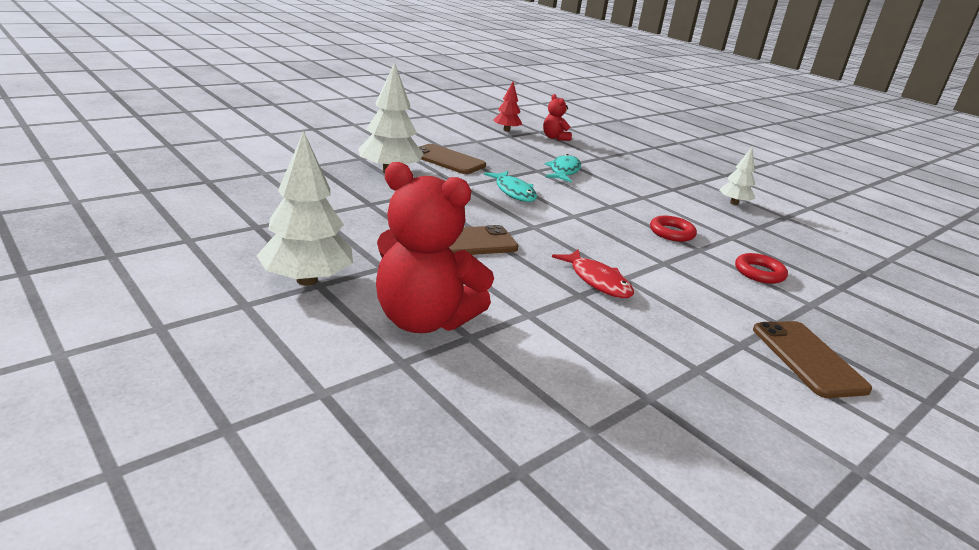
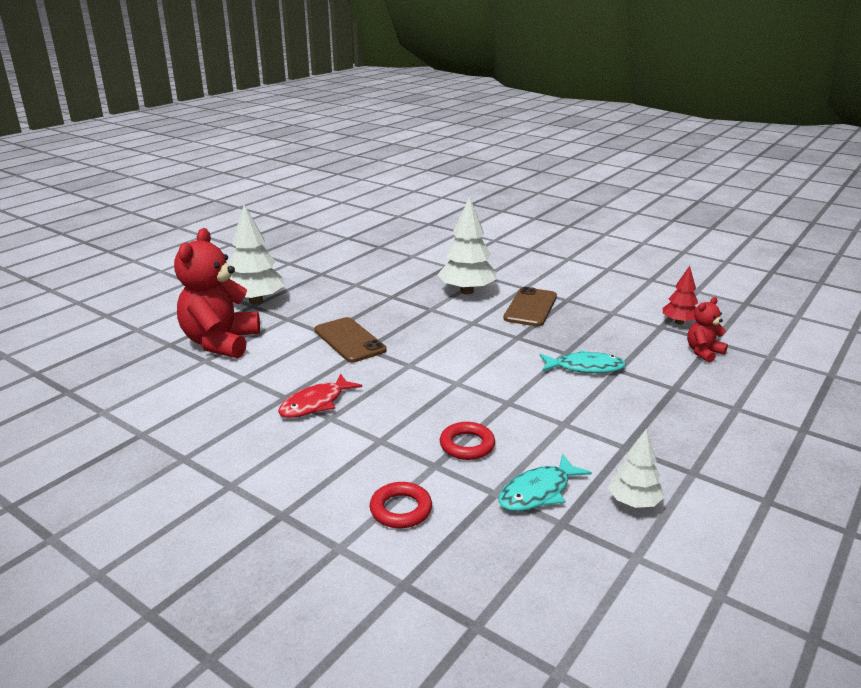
camera: 80 degrees right, 0 degrees up
(514, 192) = (484, 347): turquoise fish -> turquoise fish (538, 492)
(808, 358) = (215, 528): brown phone -> none

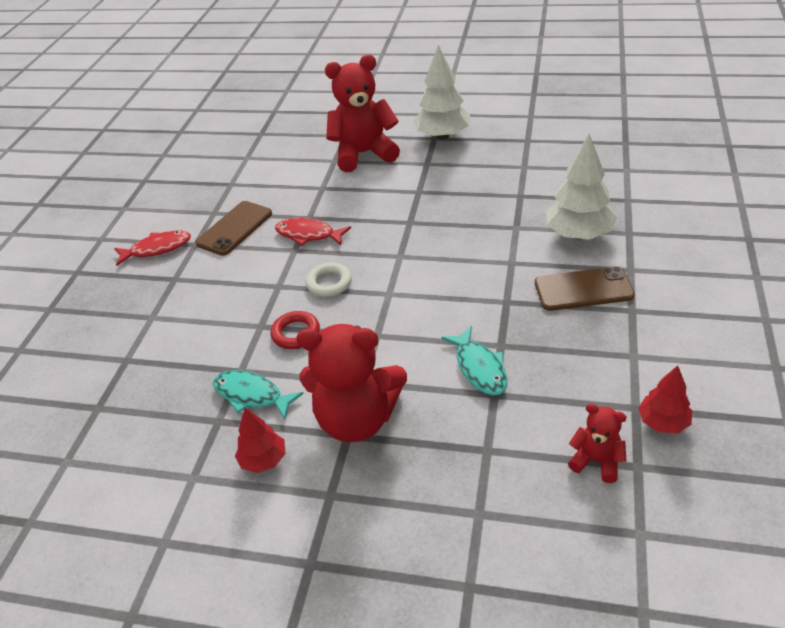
camera: 70 degrees right, 15 degrees up
(198, 519) = (157, 249): none -> red fish
(349, 340) = (416, 208): brown phone -> brown phone (234, 228)
(401, 509) = (200, 329): red ring -> none
(409, 409) = (329, 283): none -> white ring
(609, 437) = (357, 419): none -> red teddy bear
(633, 502) = (263, 460): white tree -> red tree

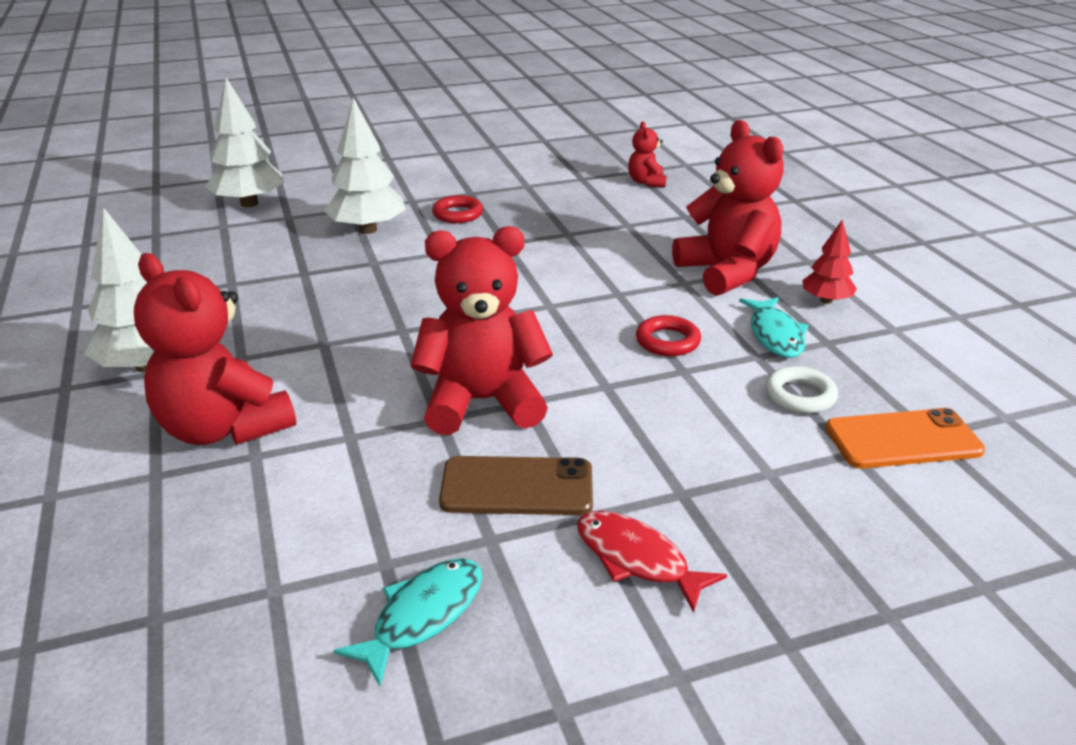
camera: 125 degrees left, 10 degrees down
(109, 390) = (903, 440): none -> orange phone
(308, 235) = (482, 402): red fish -> red teddy bear
(329, 283) = (567, 349): white ring -> white ring (800, 395)
(479, 368) = (605, 236): turquoise fish -> turquoise fish (422, 616)
(583, 289) = (458, 214): brown phone -> red ring
(662, 422) = (586, 169): red tree -> none
(667, 184) = (249, 203): none -> white tree

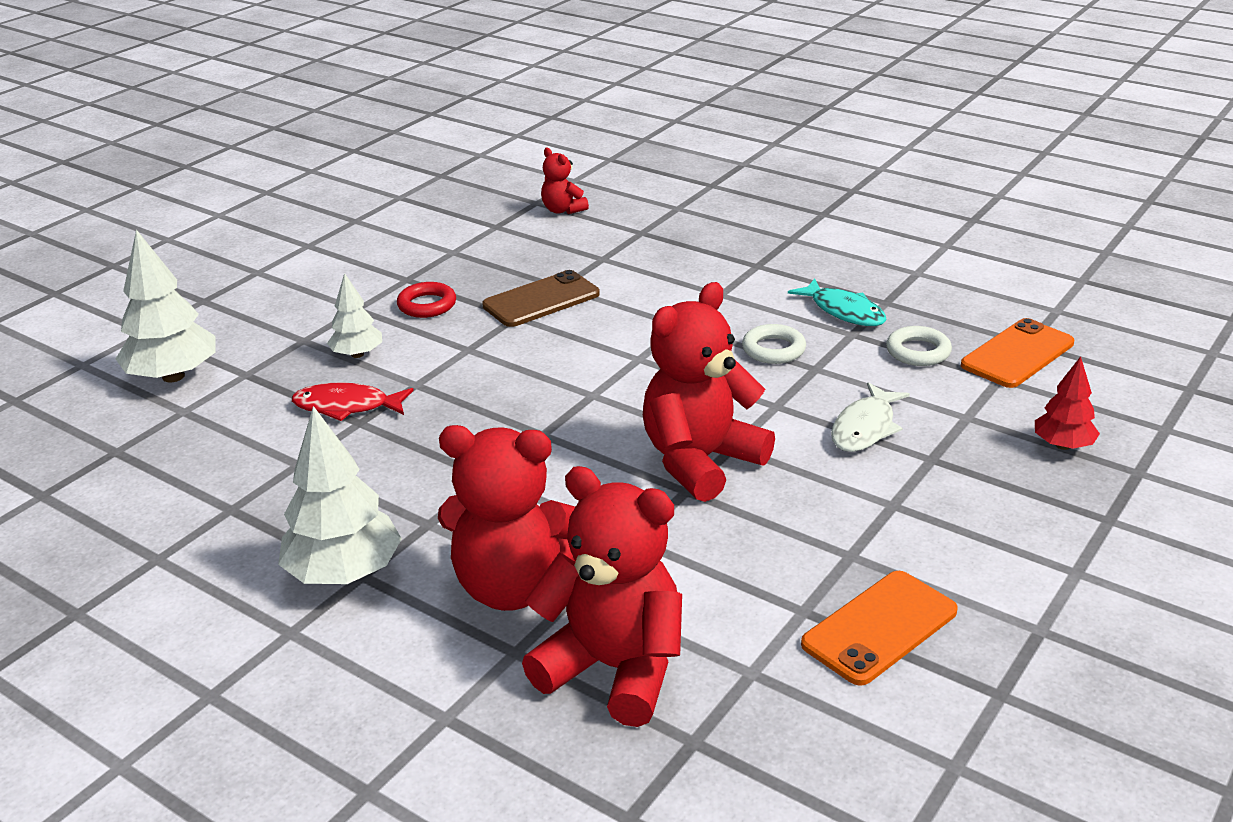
camera: 35 degrees left, 0 degrees up
(367, 229) = (357, 354): white tree -> white tree, size x0.58
(422, 616) = (879, 627): turquoise fish -> orange phone
(517, 487) = (818, 510): brown phone -> brown phone (541, 300)
(637, 559) = (961, 516): red fish -> red fish (347, 406)
(657, 438) = (865, 428): none -> white fish
(667, 341) = (773, 349): red ring -> white ring
(727, 272) = (742, 272): red teddy bear -> red teddy bear (614, 669)
(826, 300) = (844, 268): red tree -> red tree (1063, 445)

